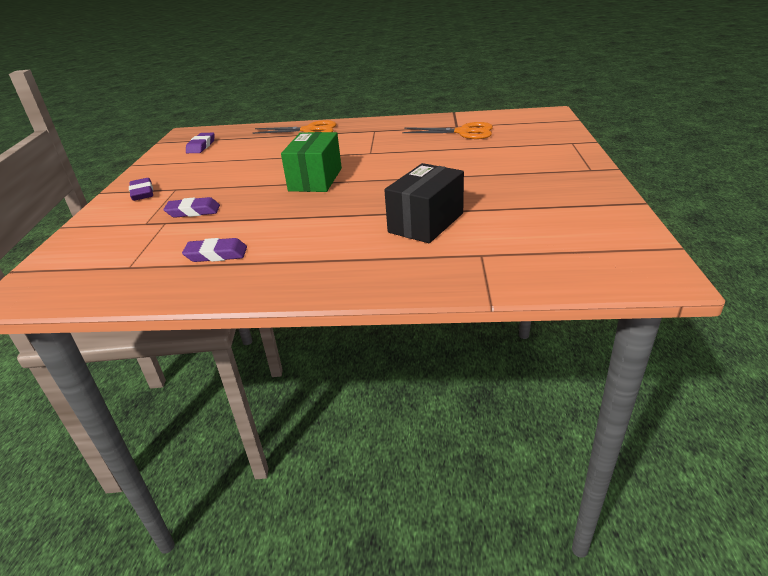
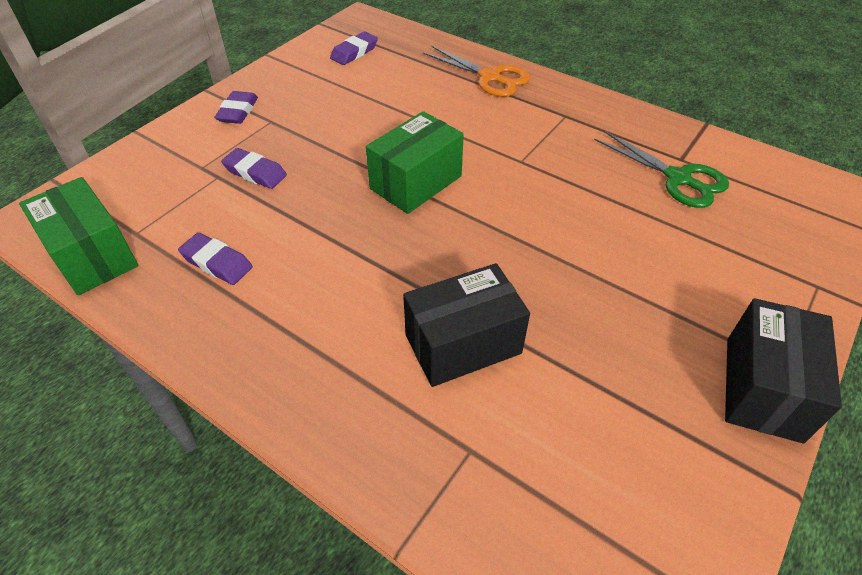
camera: 30 degrees right, 15 degrees up
(104, 289) = (92, 255): none -> green box
(464, 132) = (678, 178): orange scissors -> green scissors
(590, 179) = (763, 388): none -> black box

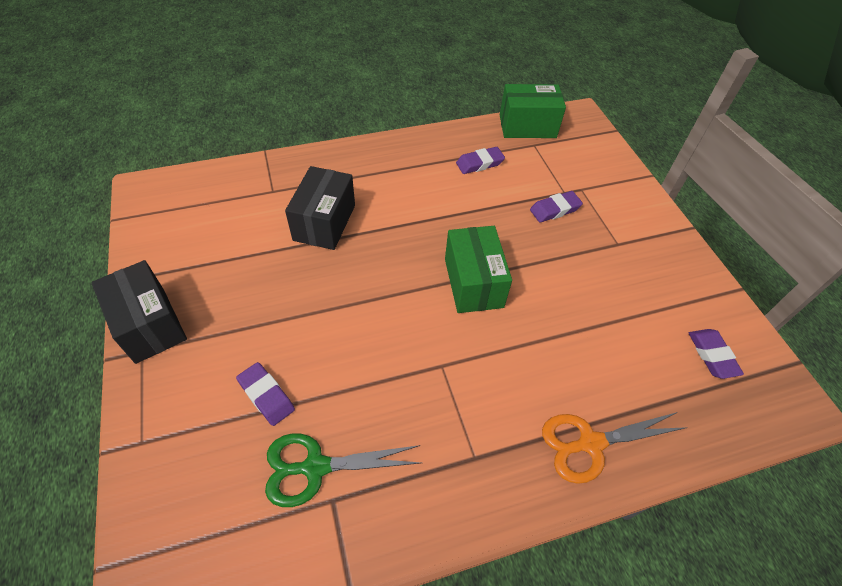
camera: 125 degrees right, 5 degrees up
(238, 111) = (645, 232): purple eraser -> purple eraser (266, 396)

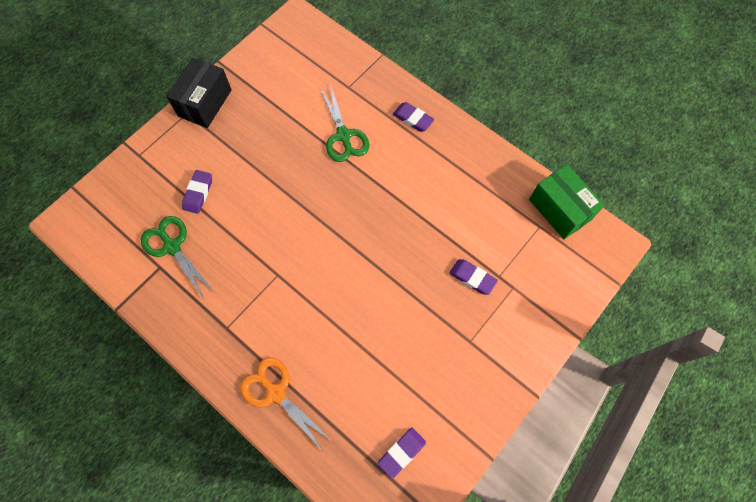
camera: 60 degrees right, 15 degrees up
(324, 222) = (343, 136): black box -> green scissors
(473, 283) = (357, 258): green box -> none
(479, 163) = (482, 198): purple eraser -> purple eraser (413, 119)

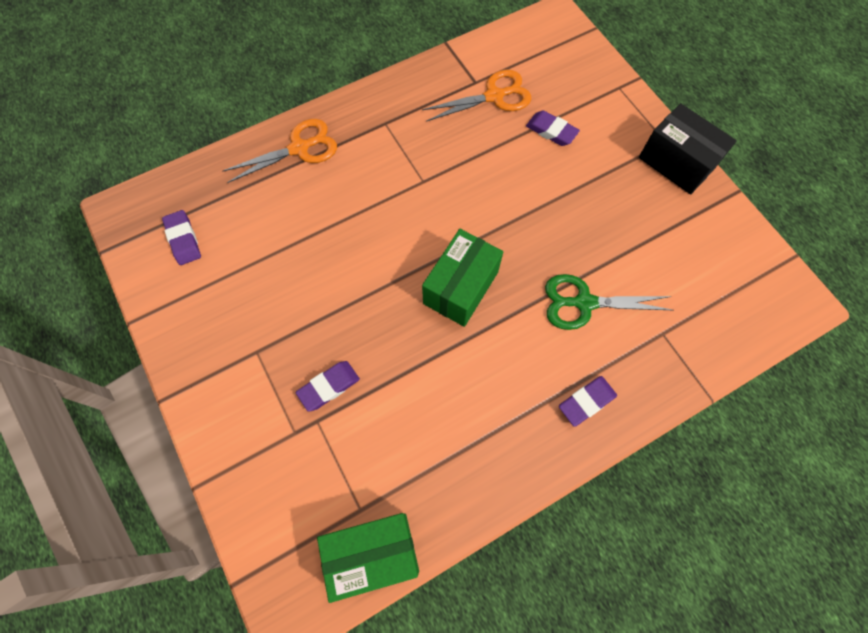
camera: 110 degrees right, 0 degrees up
(172, 247) = (494, 96): green scissors -> orange scissors
(362, 216) = (461, 287): none -> green box

